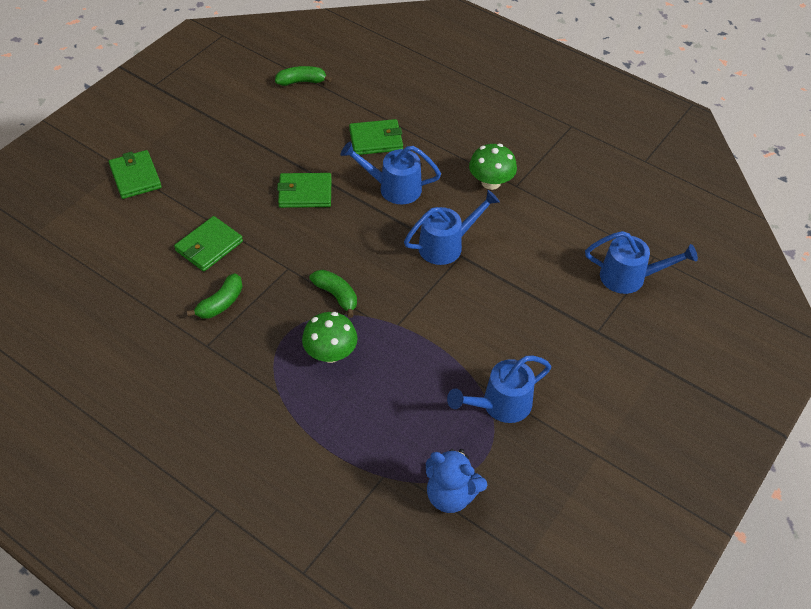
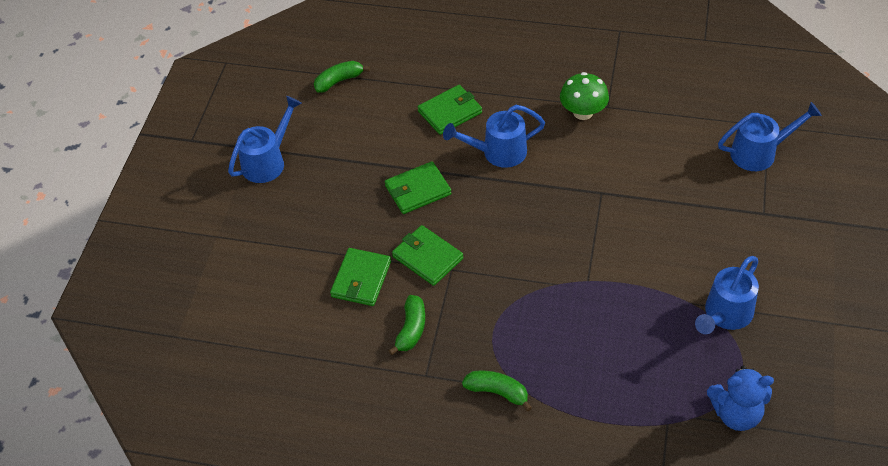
camera: 20 degrees left, 0 degrees up
(135, 177) = (239, 240): green wallet -> green wallet (427, 257)
(330, 353) = (545, 333): green mushroom -> none
(336, 295) = (514, 276): green banana -> green banana (497, 392)
(446, 245) = (582, 188): blue watering can -> blue watering can (268, 161)

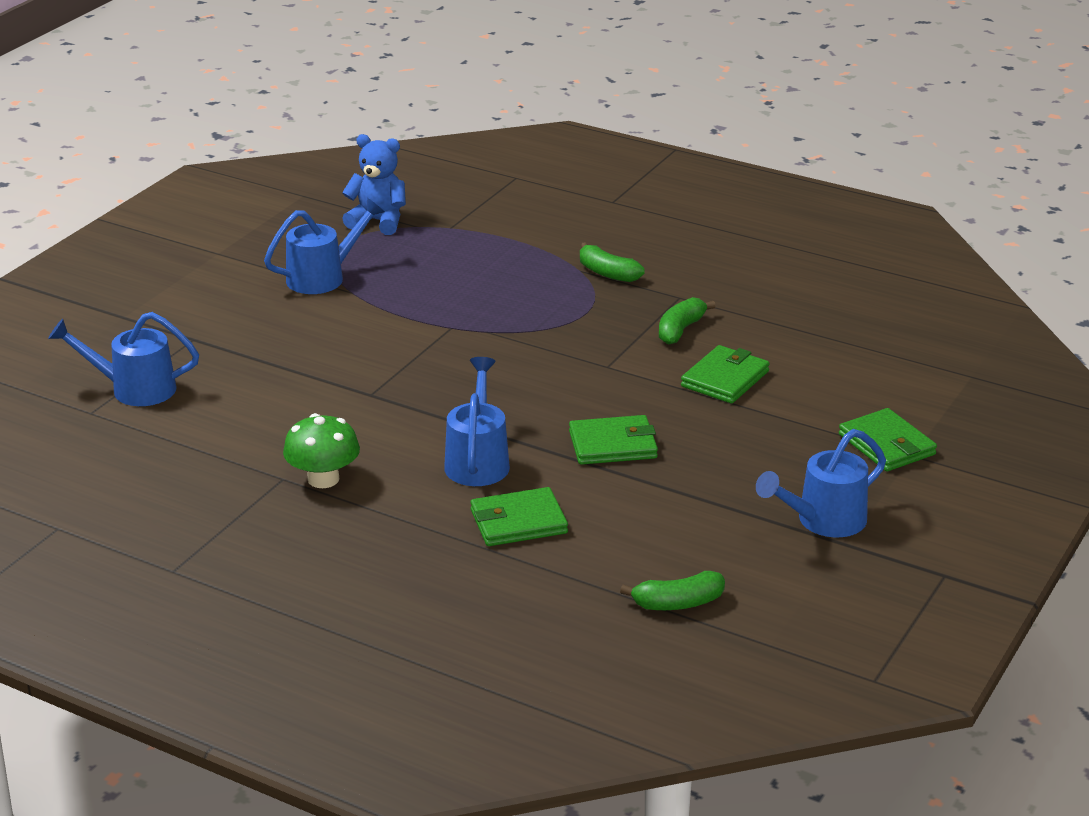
camera: 165 degrees left, 20 degrees down
(427, 257) = (632, 381): green wallet -> green wallet (886, 445)
(497, 152) = (478, 461): blue watering can -> blue watering can turned 90 degrees counterclockwise

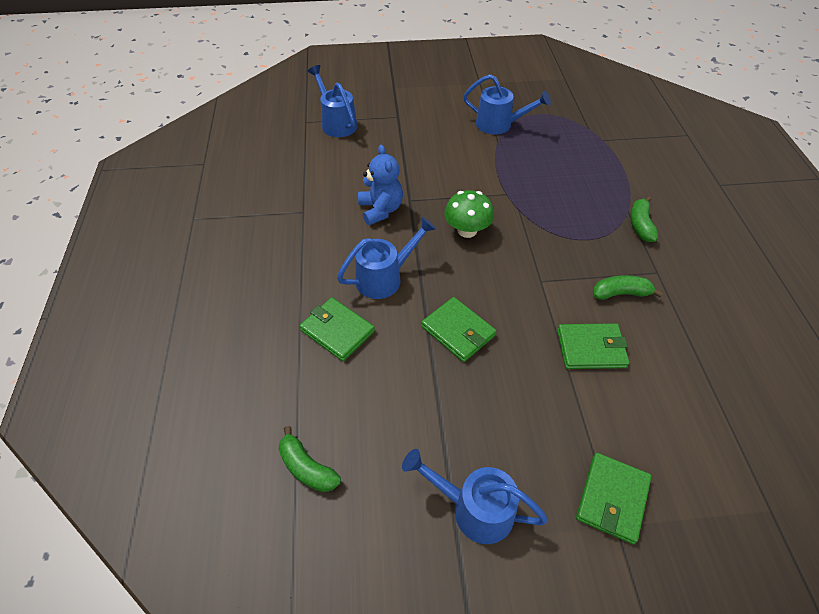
camera: 55 degrees right, 20 degrees up
(323, 479) = (314, 226): green mushroom -> green mushroom (467, 230)
(378, 221) = (574, 113): blue teddy bear -> blue teddy bear (380, 210)

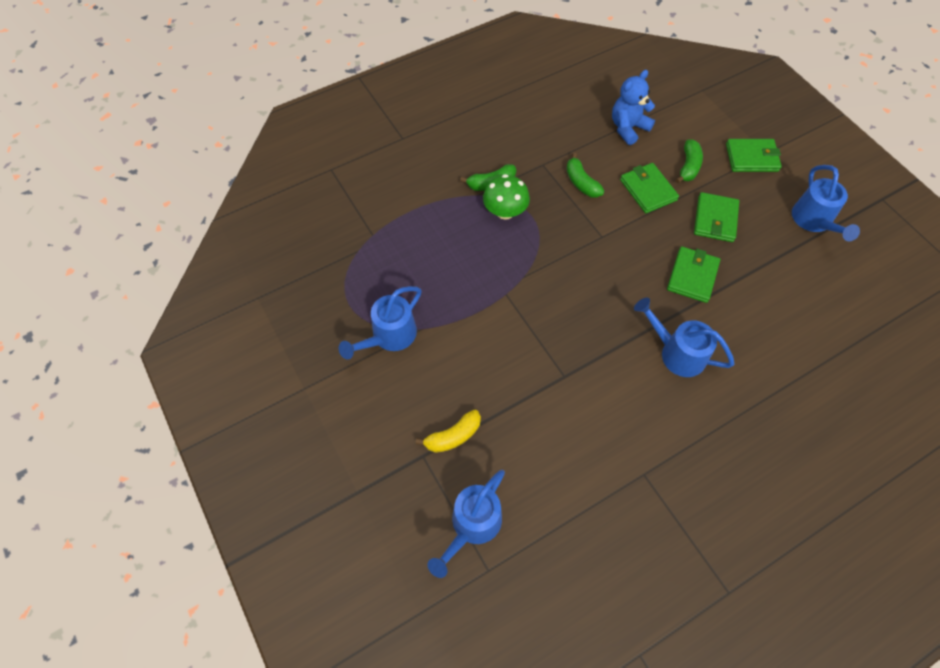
camera: 115 degrees left, 10 degrees up
(307, 468) = (868, 324): green banana -> green banana (688, 166)
(337, 331) = (755, 362): green wallet -> green wallet (715, 219)
(380, 210) = (595, 397): blue teddy bear -> blue teddy bear (628, 128)
(401, 132) = (453, 436): none -> yellow banana
(467, 230) = (577, 309): green mushroom -> green mushroom (505, 211)
(499, 125) = (389, 336): blue watering can -> blue watering can turned 135 degrees counterclockwise

